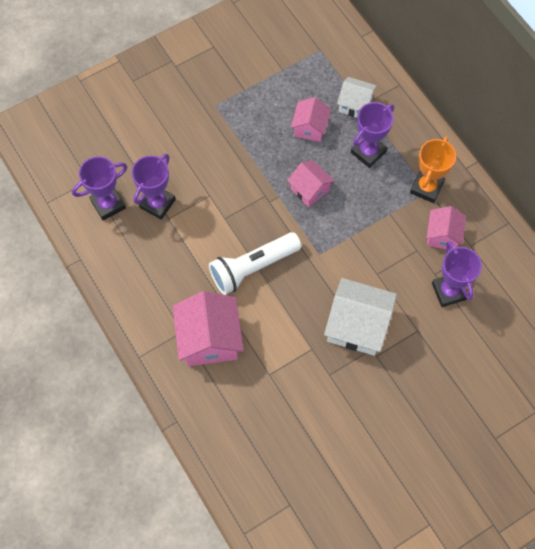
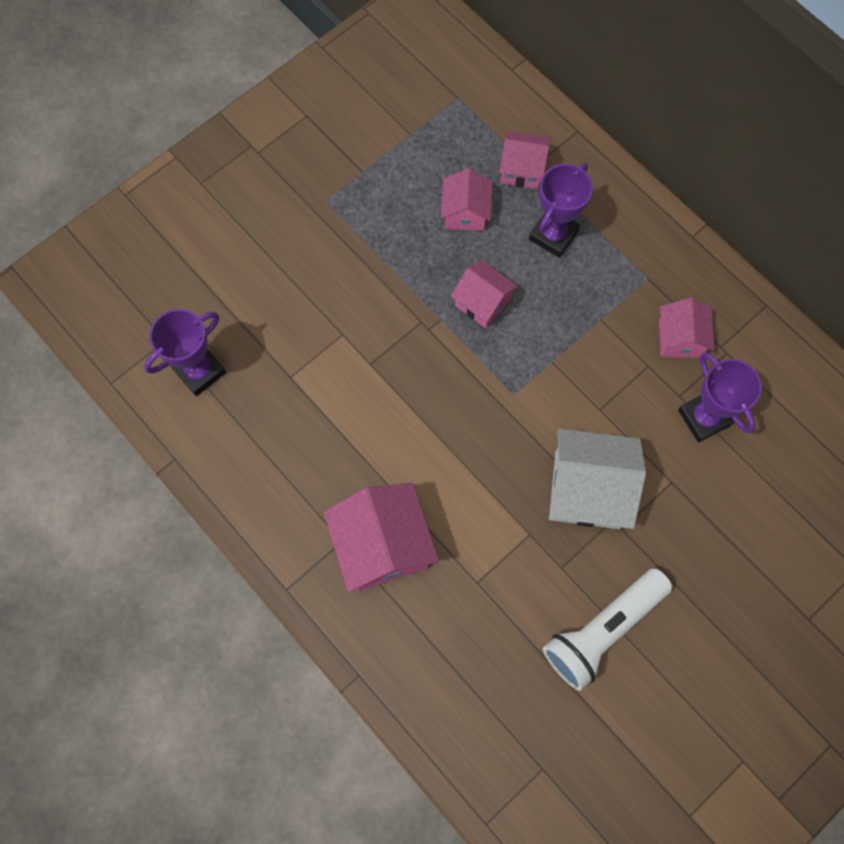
camera: 10 degrees left, 5 degrees up
(157, 203) = (270, 358): purple trophy -> none
(253, 267) = (424, 429): white flashlight -> white flashlight (603, 630)
(355, 105) = (522, 169): white house -> pink house
(426, 188) = (644, 273): orange trophy -> none

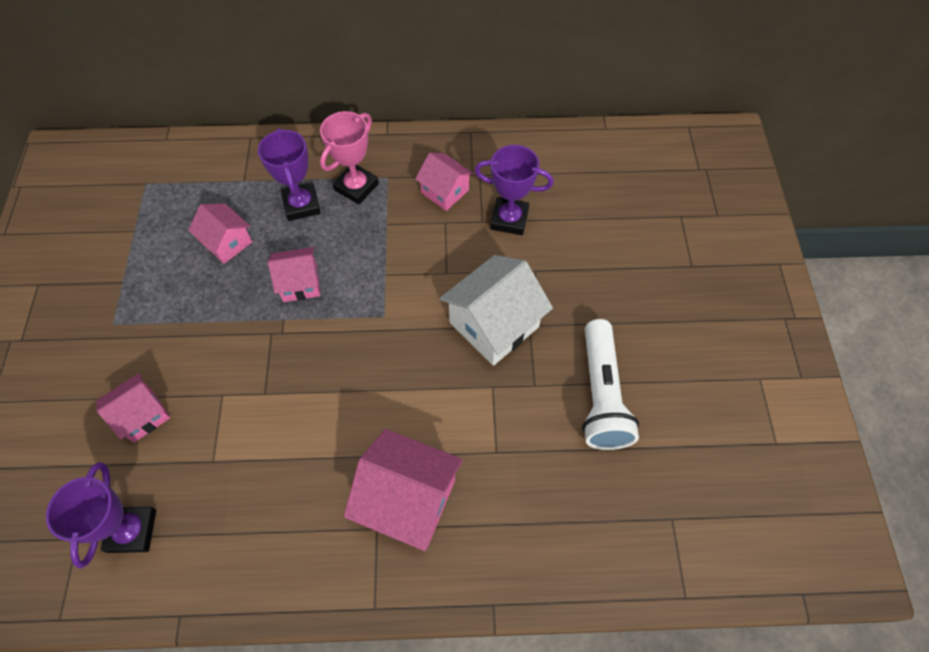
camera: 50 degrees left, 10 degrees down
(522, 169) = (238, 187): pink house -> pink house (142, 415)
(613, 262) = (356, 187): none -> pink trophy

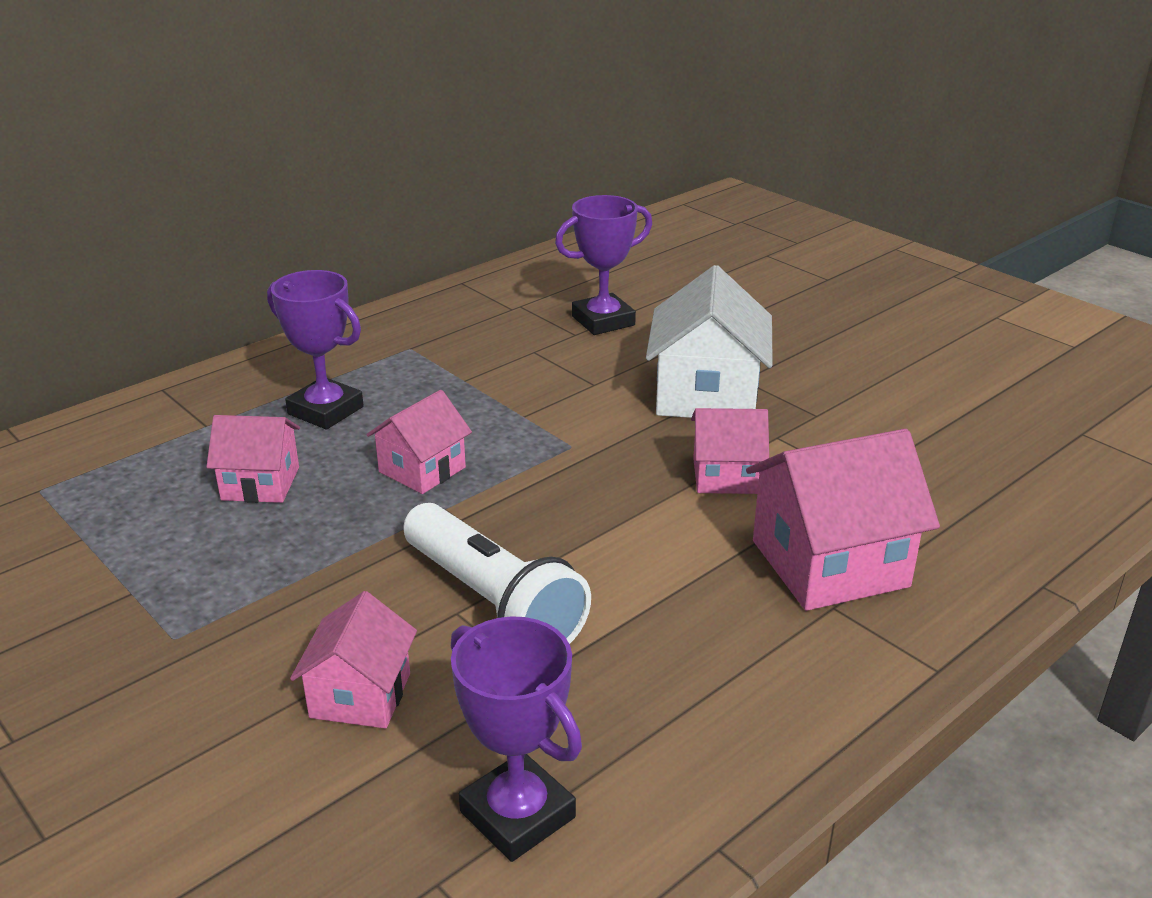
camera: 40 degrees left, 30 degrees down
(356, 187) = (380, 369): pink trophy -> none
(445, 191) = (498, 331): pink house -> pink house (726, 476)
(601, 394) = (887, 389): white flashlight -> white flashlight (493, 602)

